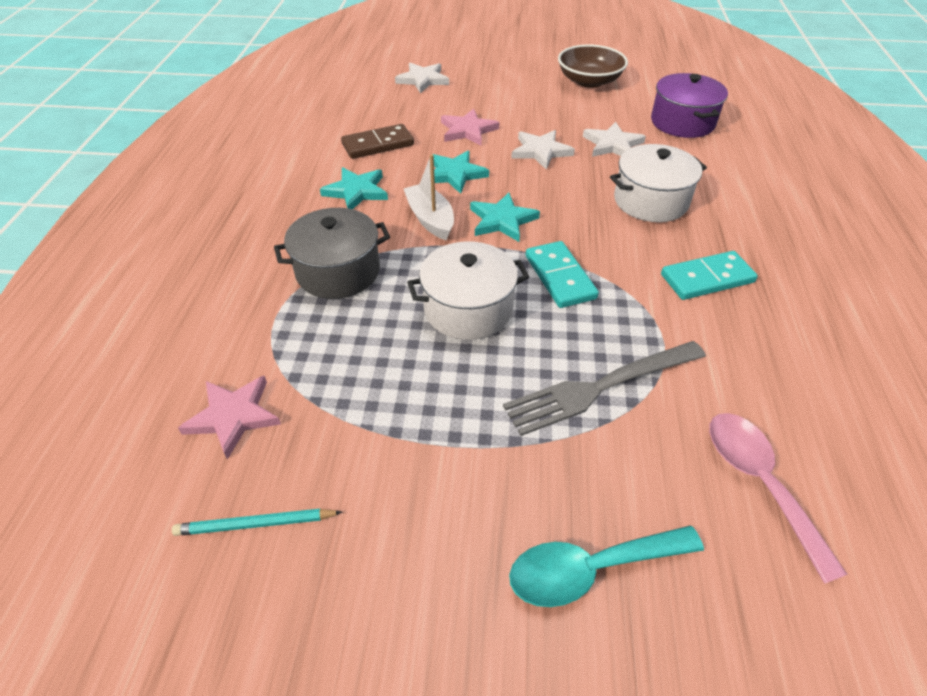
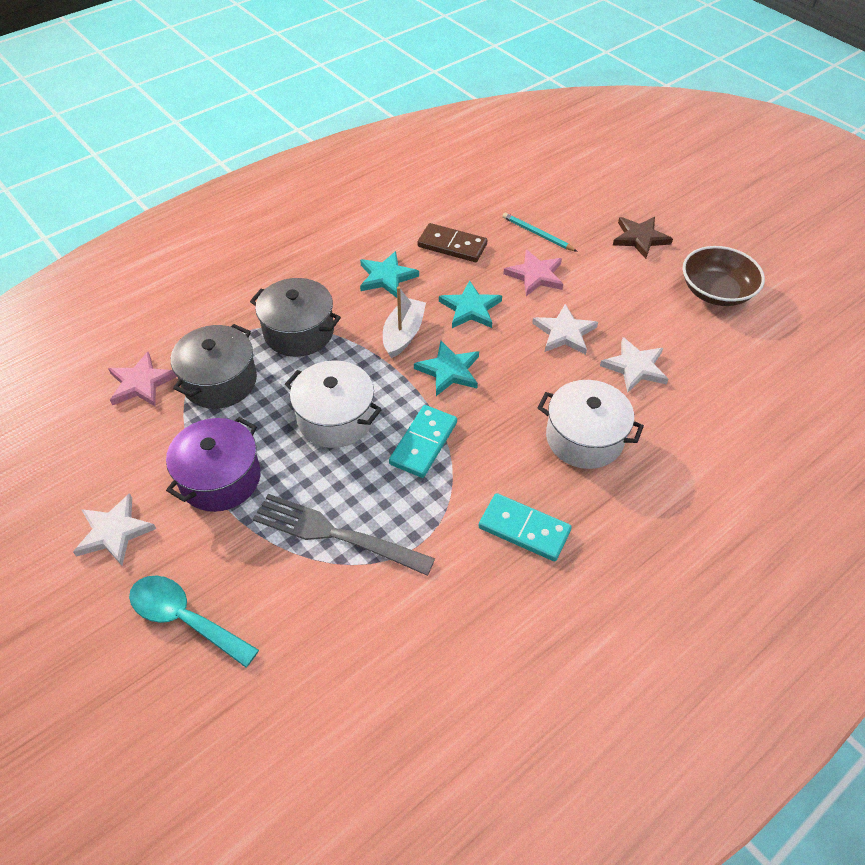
camera: 45 degrees right, 5 degrees up
(255, 524) = (84, 450): turquoise pencil -> turquoise pencil (537, 234)
(319, 356) = (220, 381): none -> grey pot
(423, 80) = (568, 203): white star -> white star (114, 532)
(501, 77) = (640, 238): none -> brown star
(682, 122) = (737, 389): purple pot -> purple pot (220, 478)
(759, 482) = (335, 671): pink spoon -> none

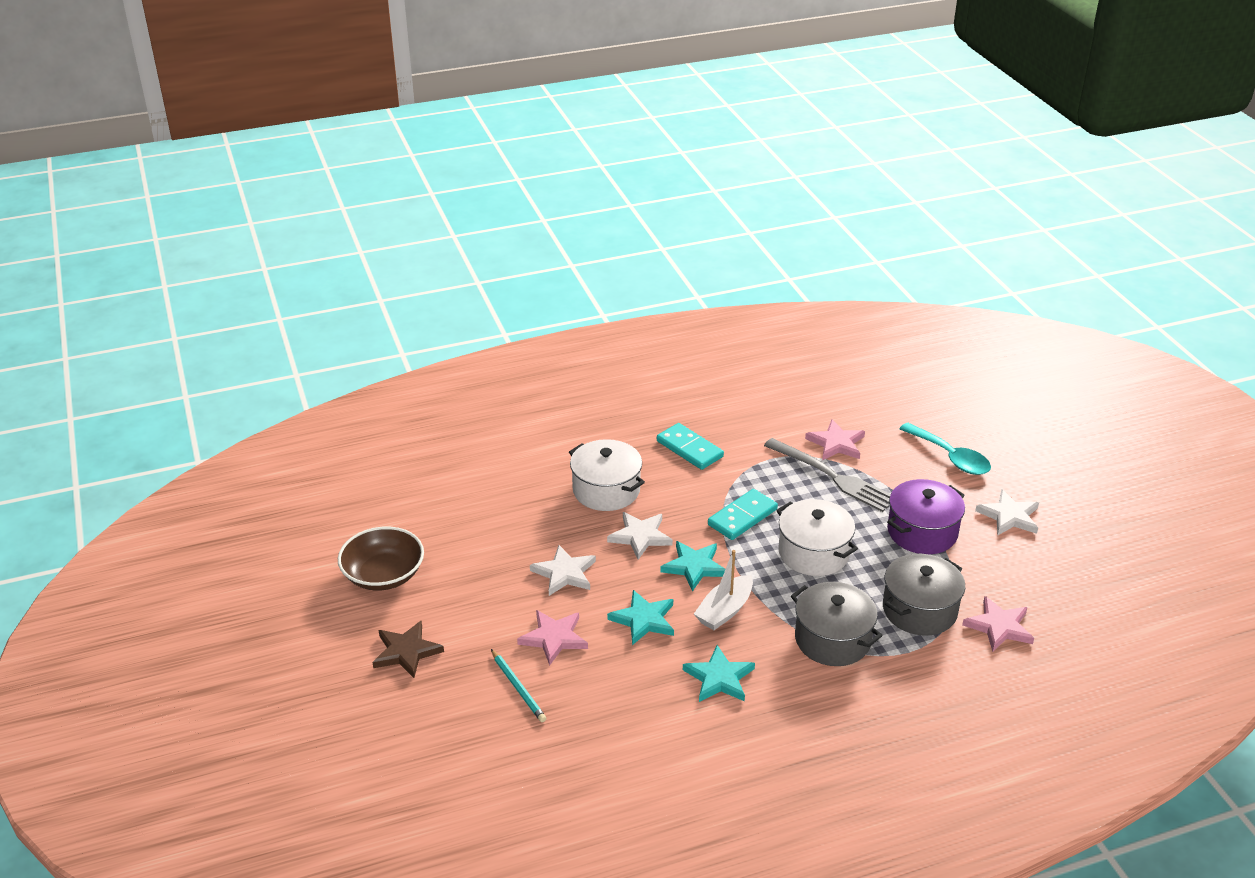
camera: 160 degrees left, 15 degrees down
(342, 597) = (836, 443): none -> pink star
(452, 245) = (626, 699): brown domino -> none
(635, 367) = (522, 529): white star -> white star (640, 536)

